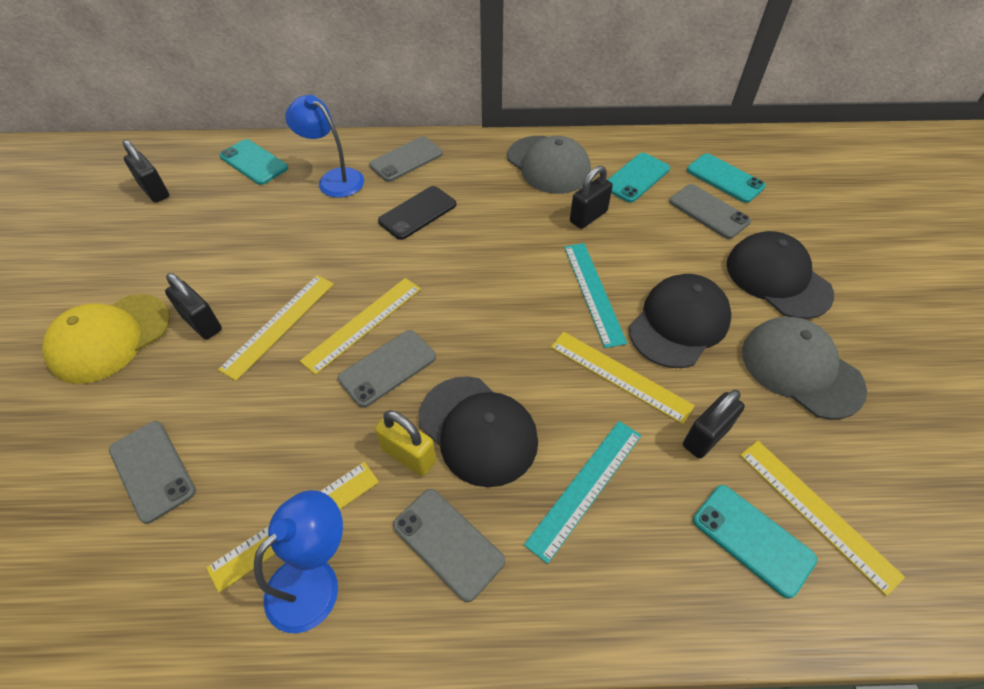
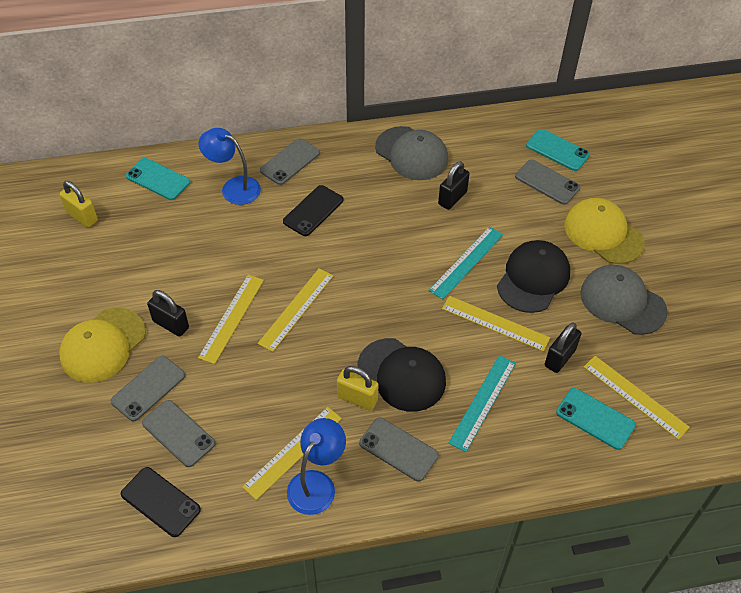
camera: 10 degrees left, 0 degrees up
(85, 572) = (160, 502): none -> black phone
(155, 191) = (82, 216): black padlock -> yellow padlock
(387, 368) = (325, 340): grey phone -> grey phone (148, 388)
(593, 292) = (466, 262): turquoise ruler -> turquoise ruler turned 60 degrees clockwise
(636, 178) = (486, 158): turquoise phone -> none
(777, 278) = (603, 233): black cap -> yellow cap

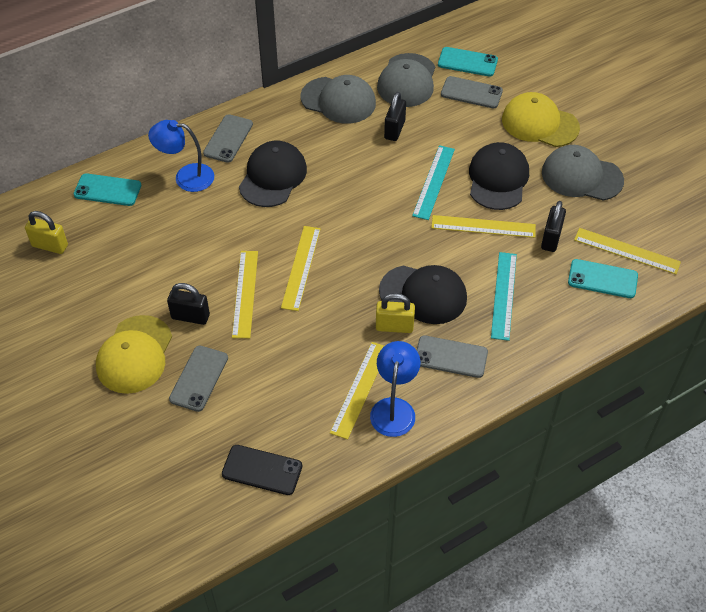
camera: 20 degrees left, 0 degrees up
(178, 433) = (248, 408): grey phone -> none
(313, 211) = (272, 177): black phone -> black cap
(488, 152) = (407, 81): none -> grey cap

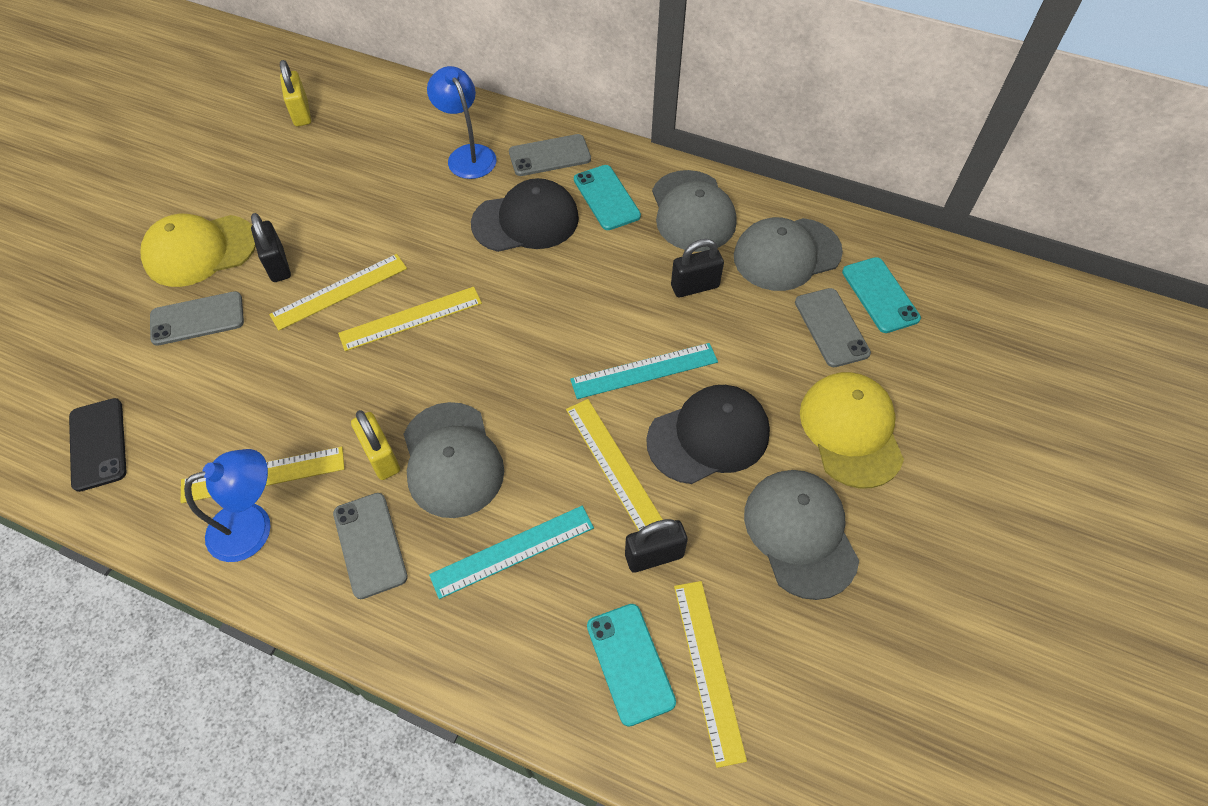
camera: 55 degrees right, 5 degrees up
(107, 190) = (403, 110): turquoise phone -> turquoise phone (606, 198)
(423, 294) = (452, 460): black cap -> grey cap

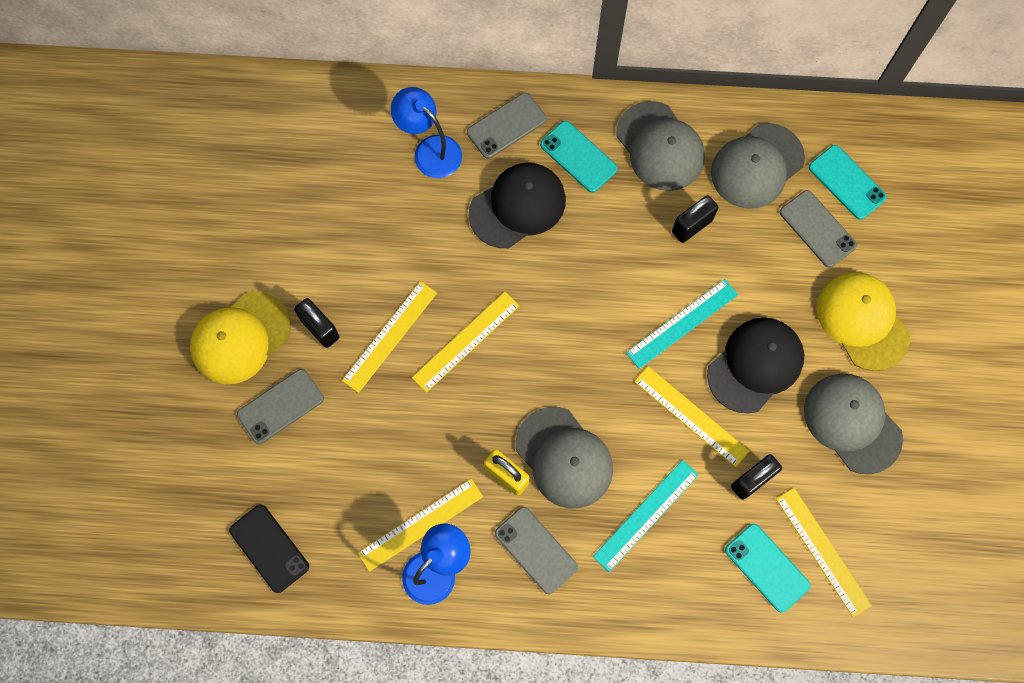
camera: 20 degrees left, 15 degrees up
(301, 113) = (244, 153): yellow padlock -> none

